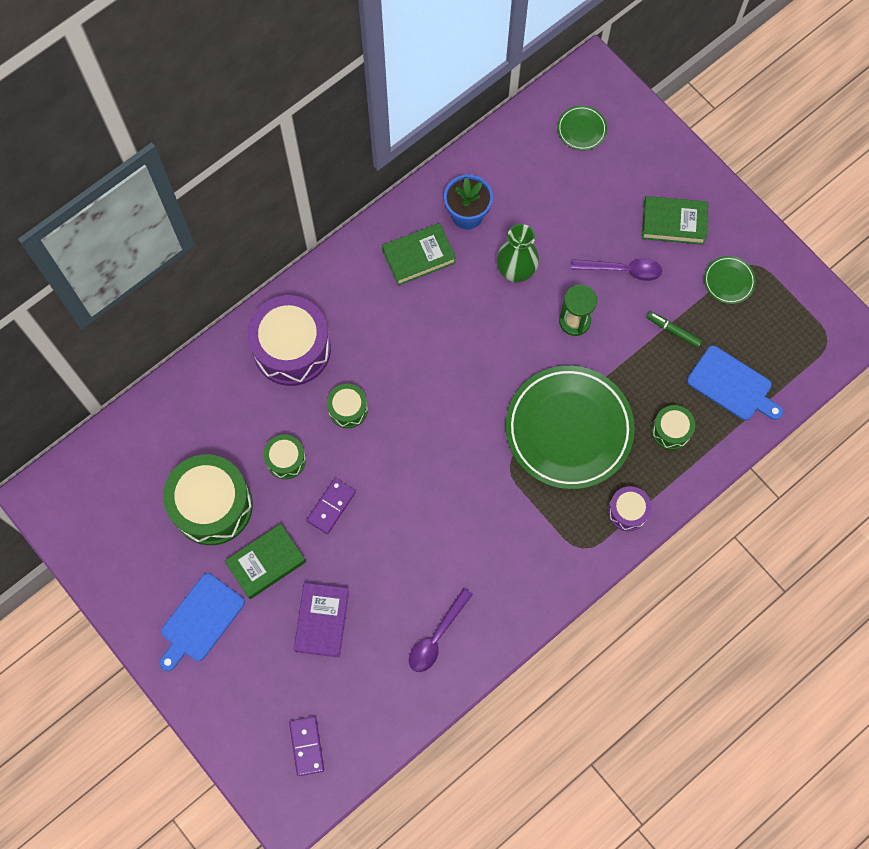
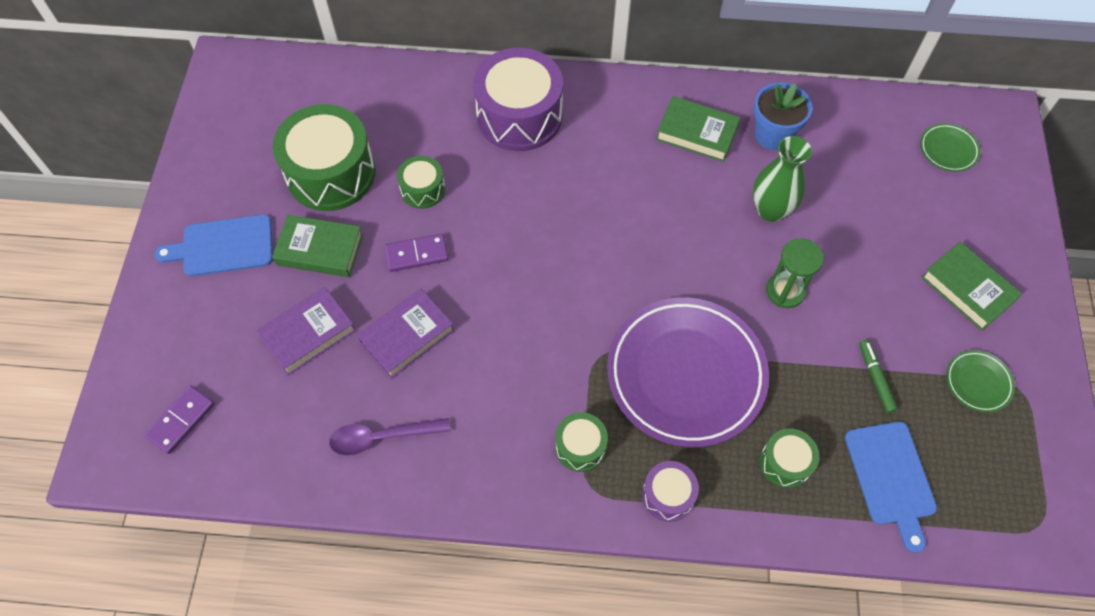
camera: 45 degrees right, 10 degrees down
(348, 409) = (513, 195): green drum -> green drum (580, 447)
(384, 563) = (407, 336): none -> purple book
(569, 429) = (686, 374): green plate -> purple plate
(622, 270) = (875, 287): purple spoon -> none

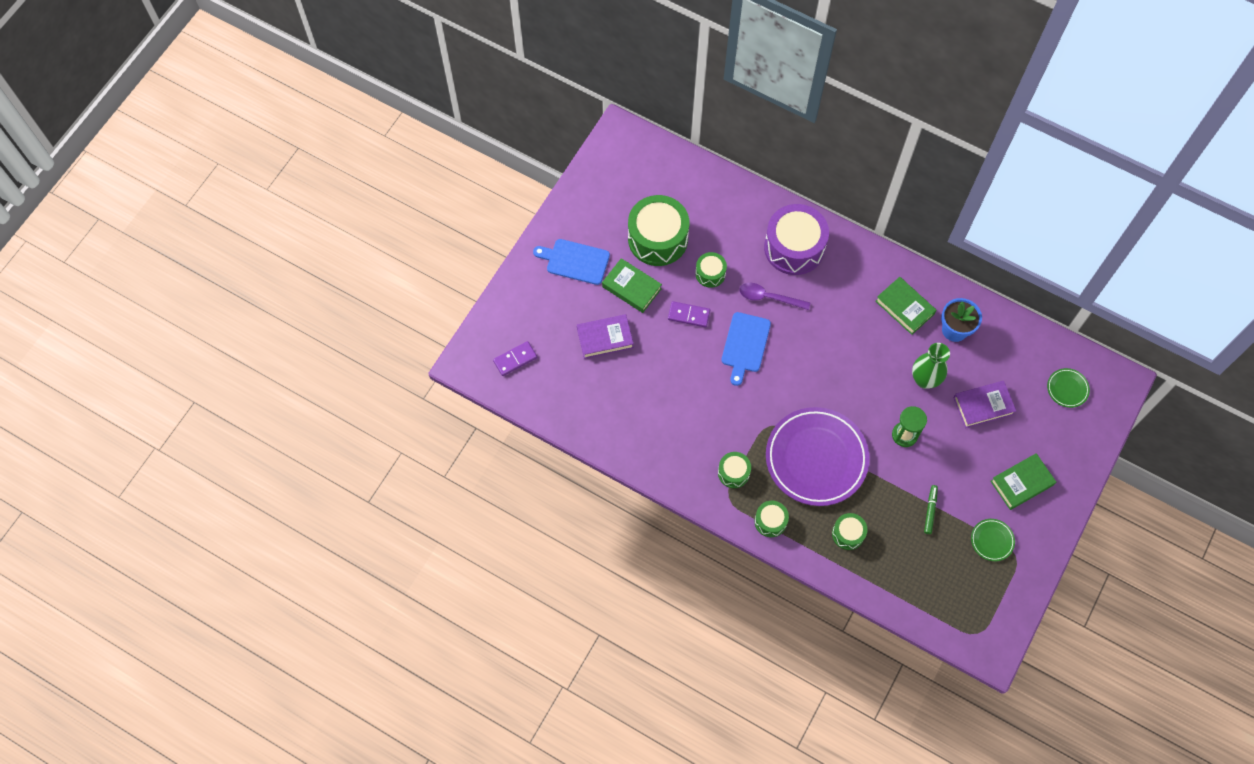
camera: 25 degrees right, 5 degrees up
(382, 437) = (623, 418): purple spoon -> purple spoon (769, 297)
(407, 336) = (662, 364): purple book -> purple book (983, 406)
(668, 495) = (770, 521): purple drum -> green drum
(891, 478) = (905, 569): blue cutting board -> blue cutting board (745, 345)
(967, 289) = (1021, 483): green book -> green book turned 75 degrees clockwise

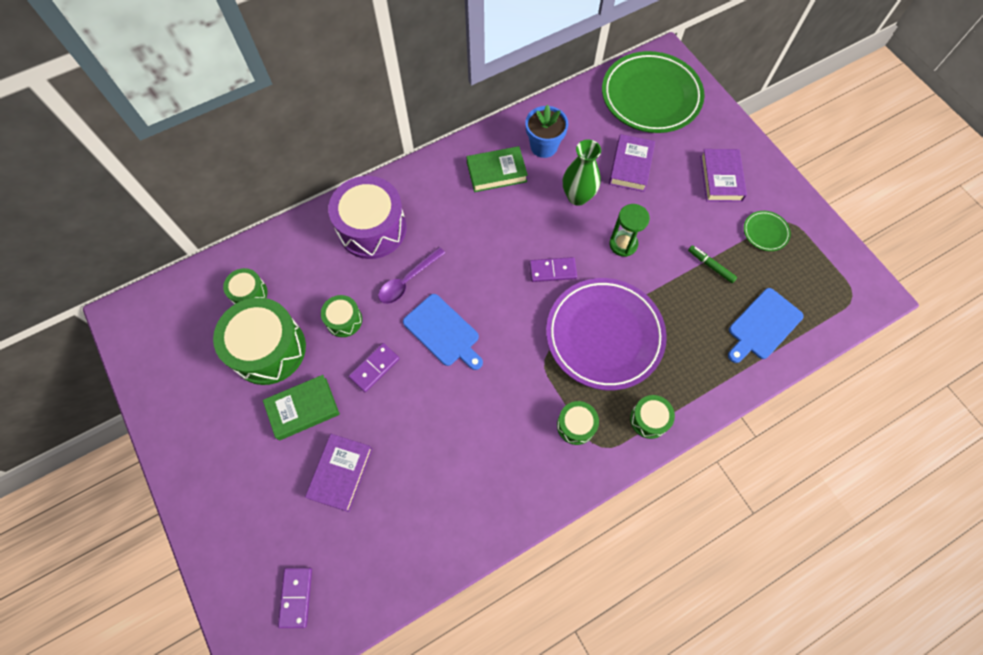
camera: 60 degrees left, 0 degrees up
(575, 261) = (228, 452): blue cutting board -> blue cutting board (763, 326)
(845, 394) = (552, 271): none -> purple domino
(848, 534) = (699, 352): green drum -> green drum (249, 293)
(1021, 483) = (721, 178): green book -> purple book
(1067, 389) = (650, 97): green plate -> green plate, size x2.41

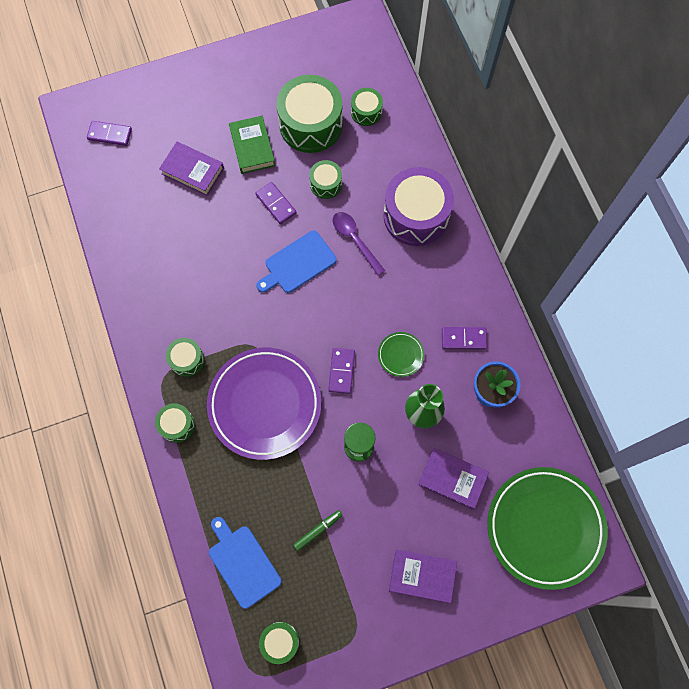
camera: 100 degrees right, 5 degrees up
(496, 172) = (463, 339): green book -> purple domino
(765, 232) = (346, 603): green plate -> green plate (400, 355)
(817, 280) = (280, 641): none -> green drum

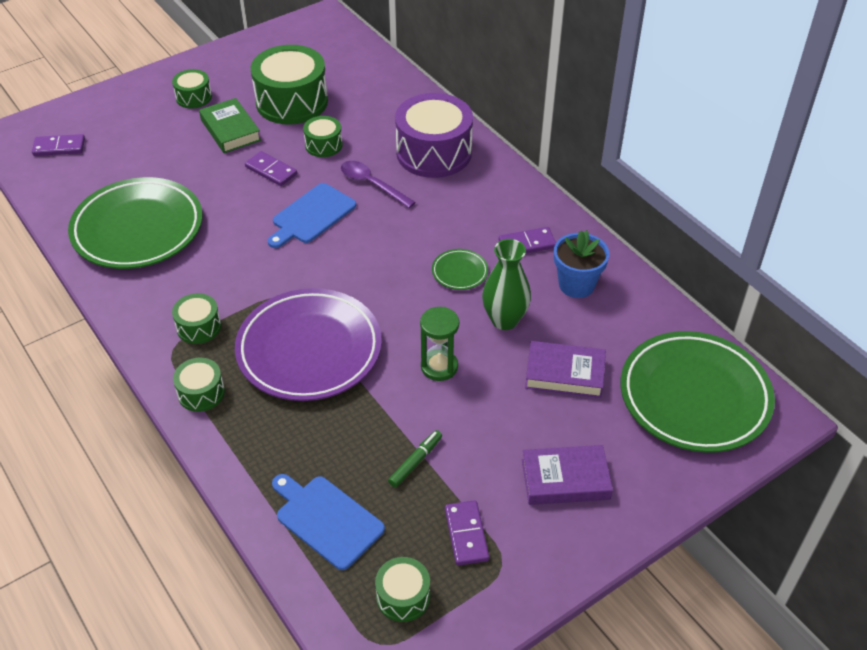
camera: 15 degrees left, 25 degrees down
(158, 244) = (138, 229): none -> green plate
(192, 171) = (165, 160): purple book -> none
(341, 371) = (394, 300): purple domino -> purple domino (466, 534)
(366, 112) = (350, 83): green drum -> green drum (194, 97)

